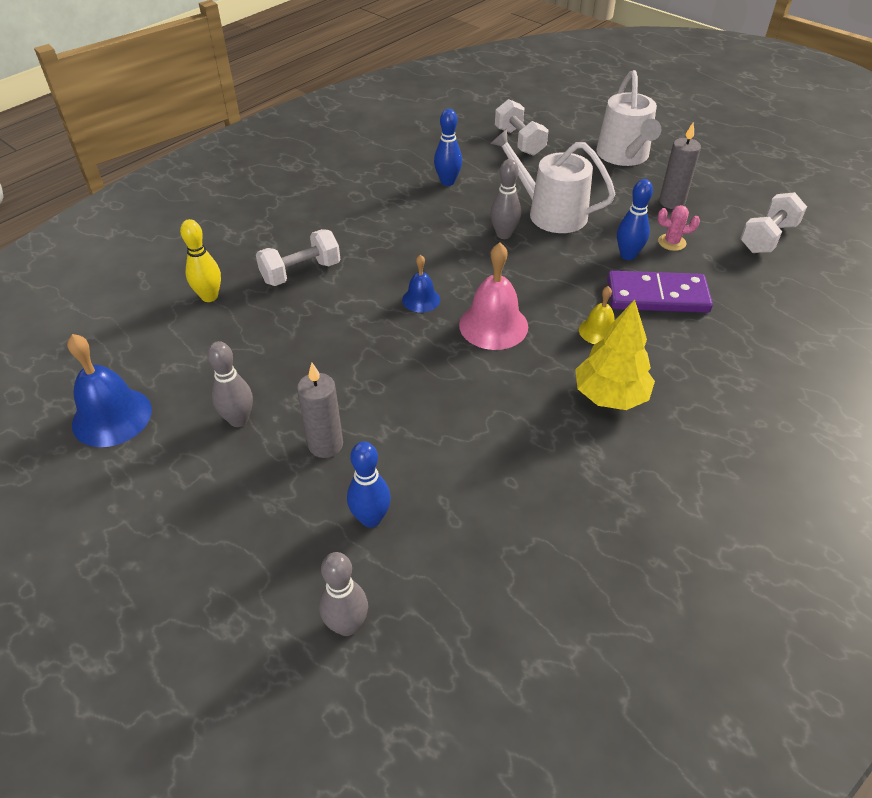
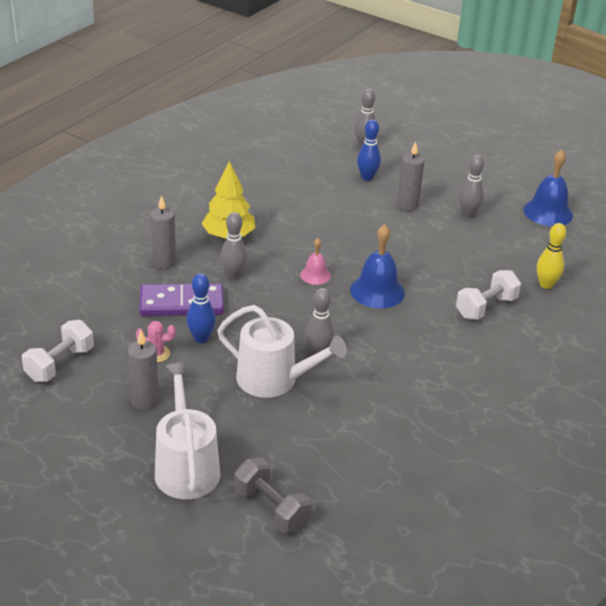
camera: 170 degrees right, 10 degrees down
(421, 299) = (377, 291): blue bell -> blue bell, size x1.75
(447, 182) = (388, 413): blue bowling pin -> none
(493, 325) = (315, 275): pink bell -> pink bell, size x0.57
(519, 142) = (316, 482): white dumbbell -> none
(555, 130) = (271, 508): none -> grey dumbbell
(598, 331) = (233, 275): yellow bell -> grey bowling pin
(693, 355) = (164, 262): none -> grey candle

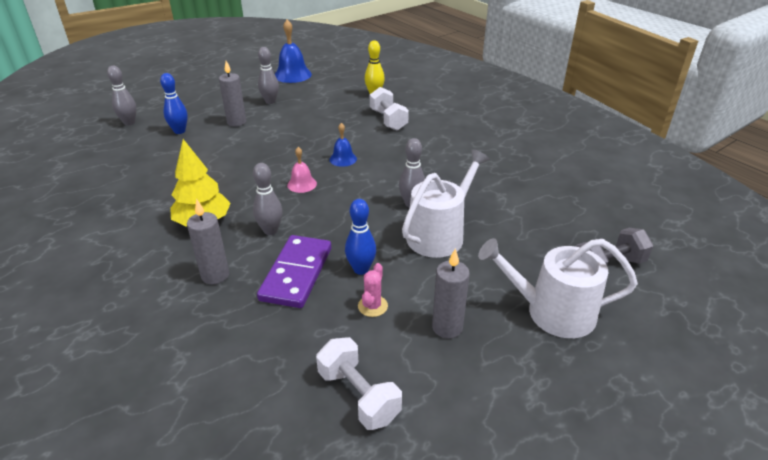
camera: 70 degrees left, 0 degrees up
(377, 291) = (343, 159): blue bell -> blue bell, size x0.57

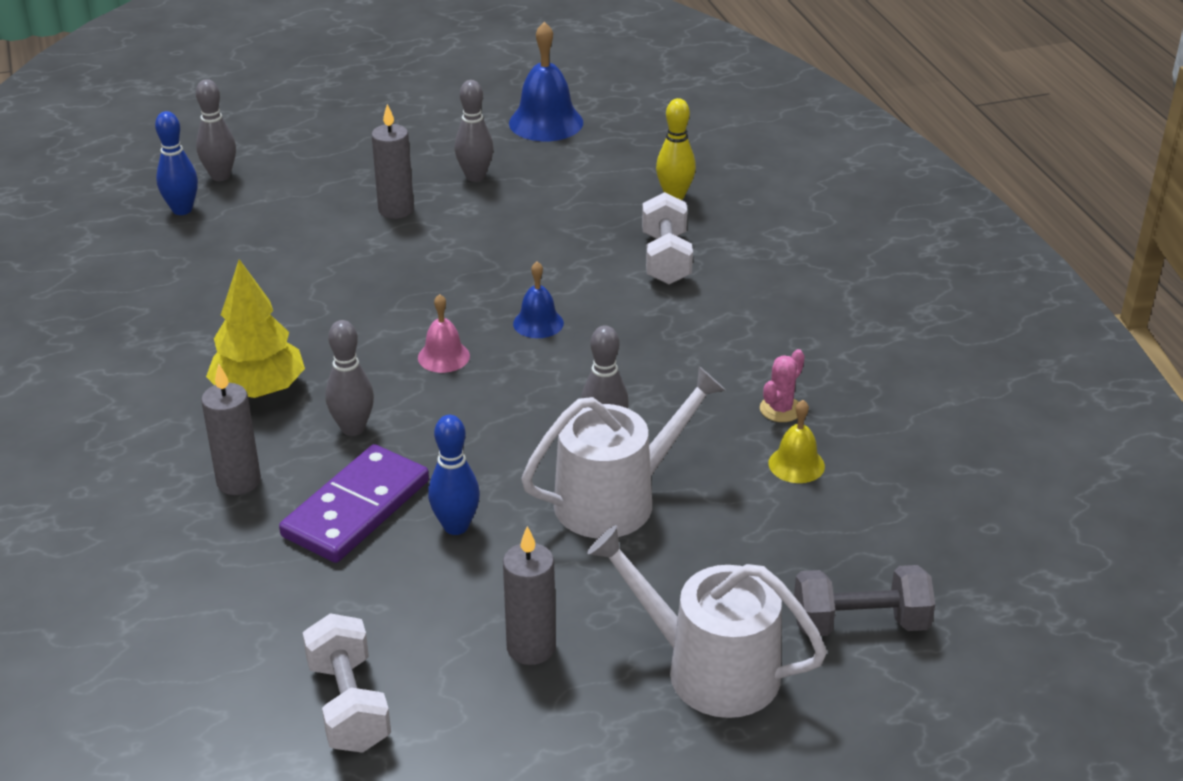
camera: 20 degrees right, 0 degrees up
(179, 131) = (294, 210): blue bowling pin -> blue bowling pin (182, 210)
(372, 306) = (440, 587): pink cactus -> pink cactus (780, 409)
(517, 197) = (796, 464): none -> yellow bell

